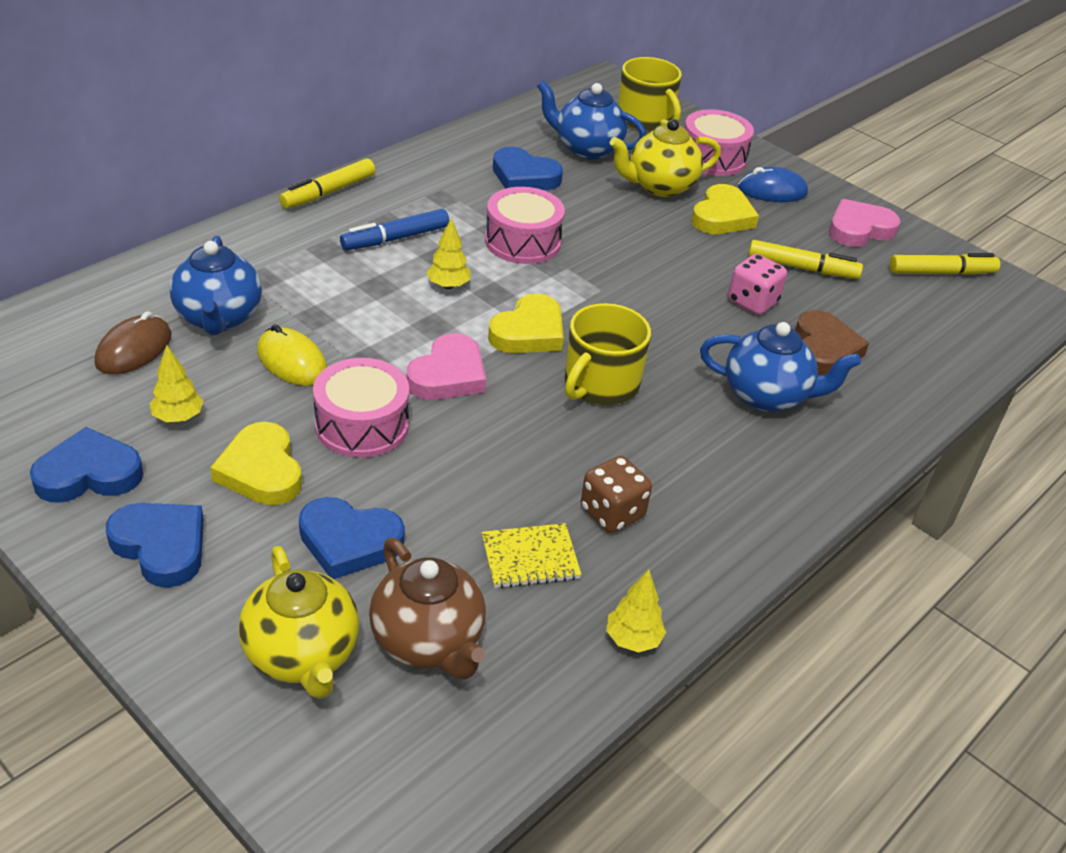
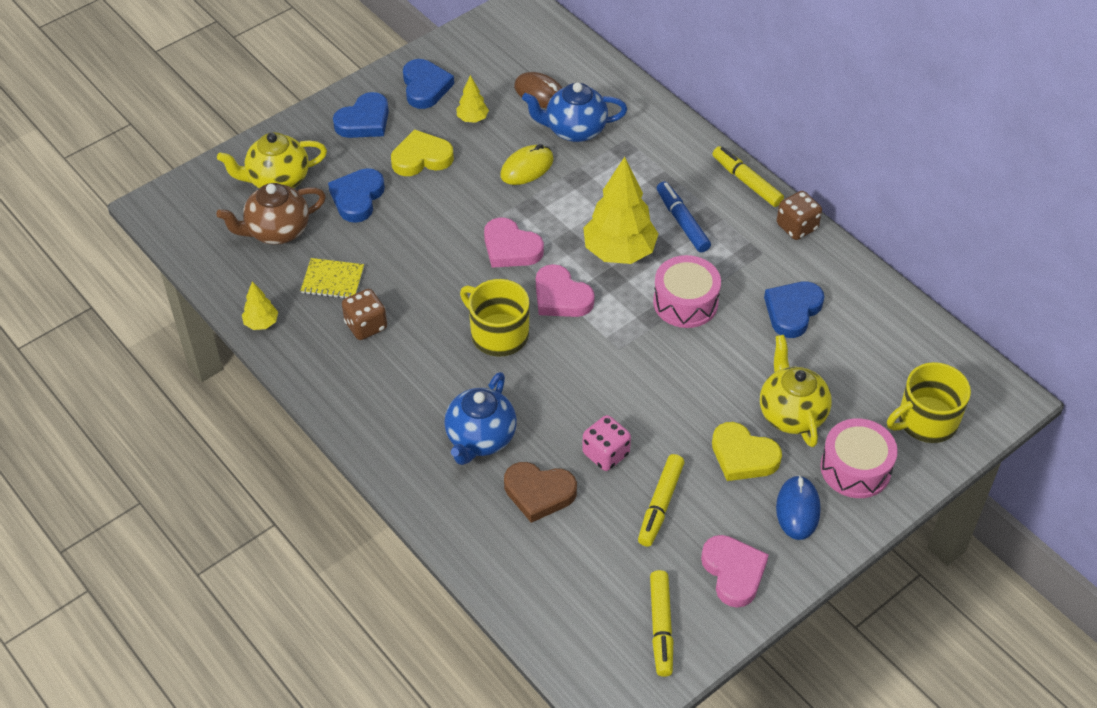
camera: 100 degrees right, 10 degrees up
(362, 425) = (460, 203): pink drum -> none
(401, 166) = (797, 227): none -> brown dice
(448, 285) = (619, 252): yellow tree -> yellow tree, size x2.14
(529, 332) = (561, 297): yellow heart -> pink heart
(530, 558) = (333, 280): yellow notebook -> yellow notebook turned 75 degrees counterclockwise
(586, 149) = (854, 363): blue teapot -> none

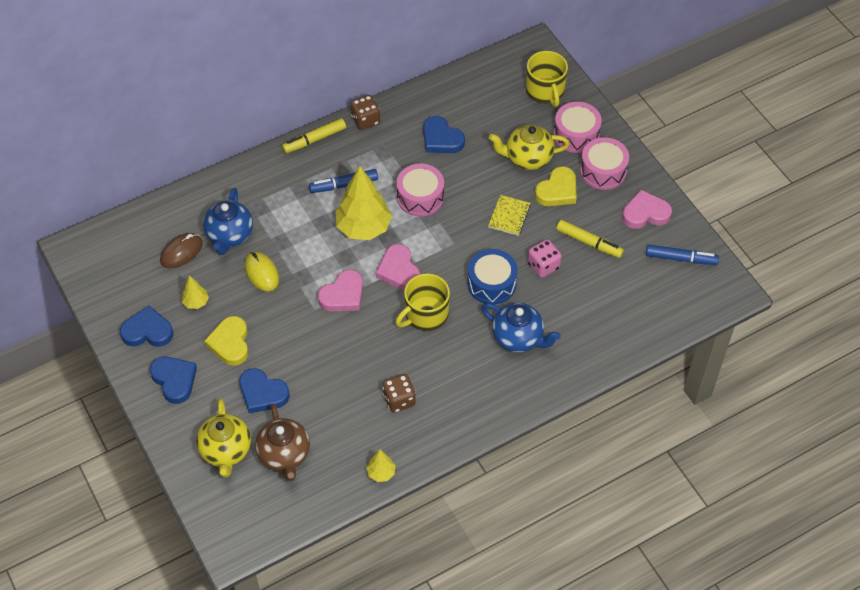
camera: 80 degrees left, 5 degrees up
(333, 280) = (347, 419): yellow notebook -> yellow notebook (509, 216)
(539, 493) = (569, 309): brown heart -> none
(561, 297) = (398, 270): pink heart -> pink heart turned 105 degrees clockwise
(562, 398) = (491, 283): none -> blue drum
(661, 627) = (680, 258): yellow marker -> blue marker
(798, 509) = (603, 171): blue mouse -> pink drum

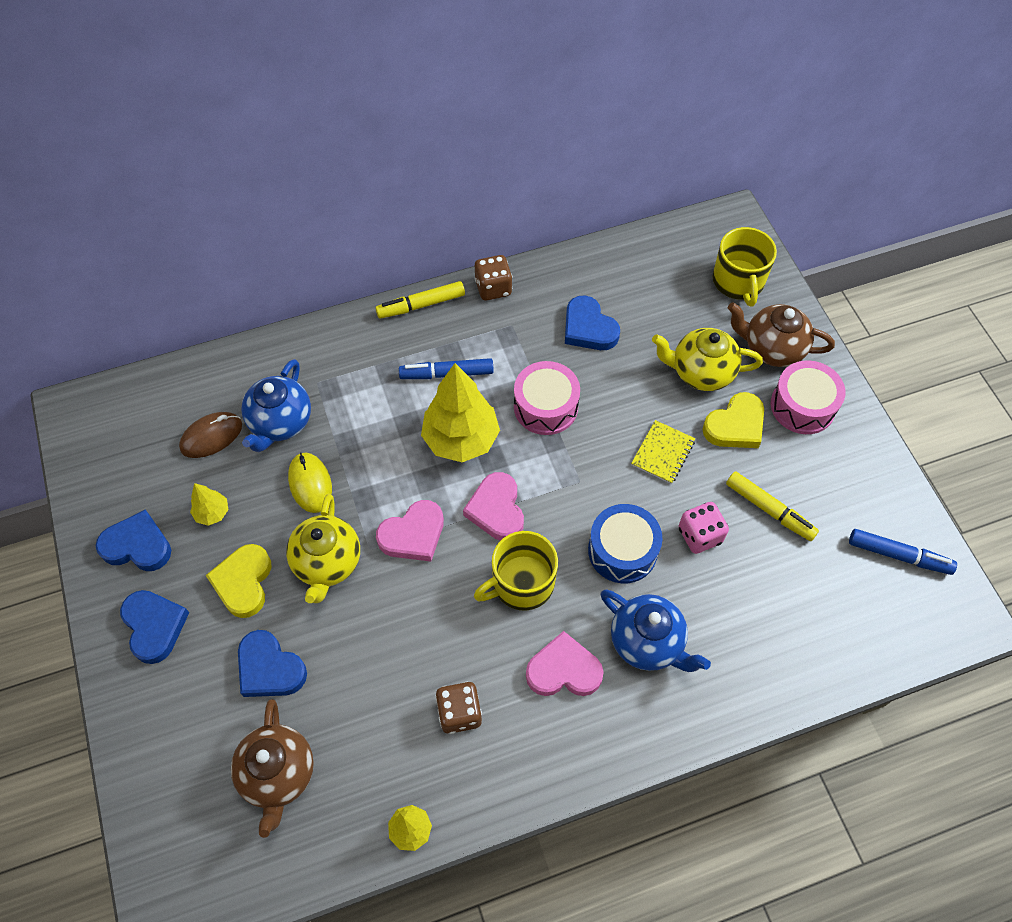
camera: 10 degrees right, 5 degrees up
(226, 451) = (197, 752): yellow teapot -> yellow teapot (327, 563)
(576, 135) = (772, 348): pink drum -> brown teapot
(645, 213) = (855, 478): pink heart -> pink heart (563, 670)

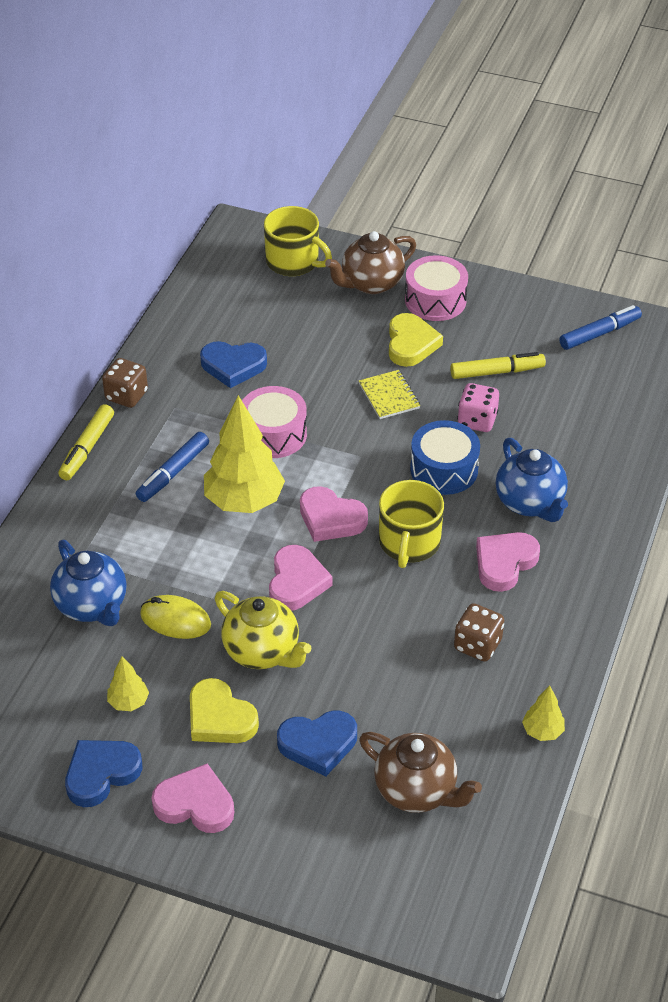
camera: 50 degrees left, 15 degrees down
(154, 626) = (195, 804): blue heart -> pink heart
(211, 436) = (50, 660): brown mouse -> none
(647, 642) = (530, 503): blue teapot -> blue teapot turned 75 degrees clockwise
(701, 372) = (346, 332): yellow teapot -> none

